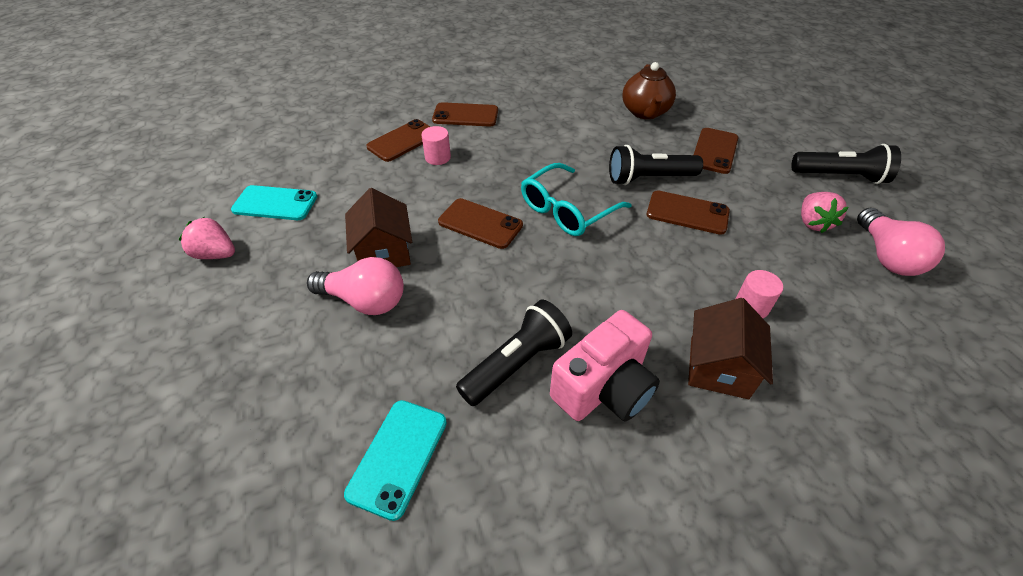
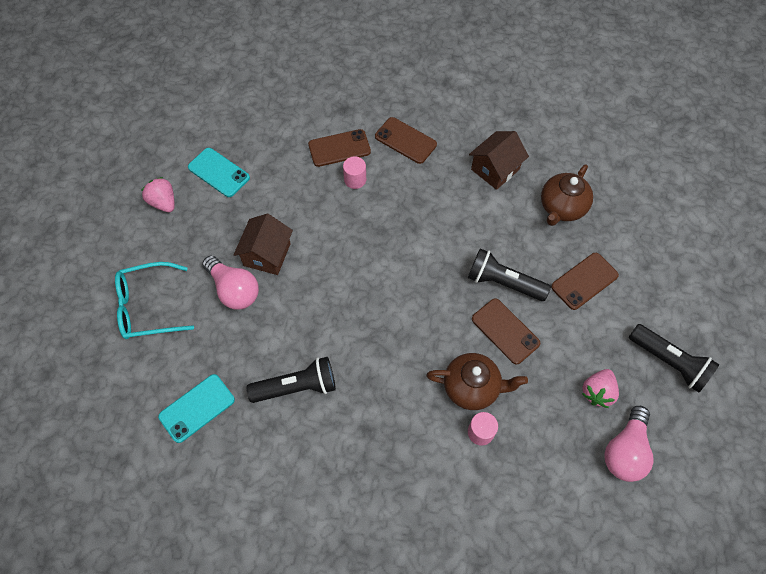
camera: 30 degrees right, 15 degrees up
(480, 224) = (345, 262): brown phone -> none
(567, 210) = (416, 281): turquoise glasses -> turquoise glasses (148, 306)
(604, 388) = (336, 433): pink camera -> none
(704, 271) = (472, 387): none -> brown teapot
(718, 367) = (418, 461): brown house -> brown house (495, 169)

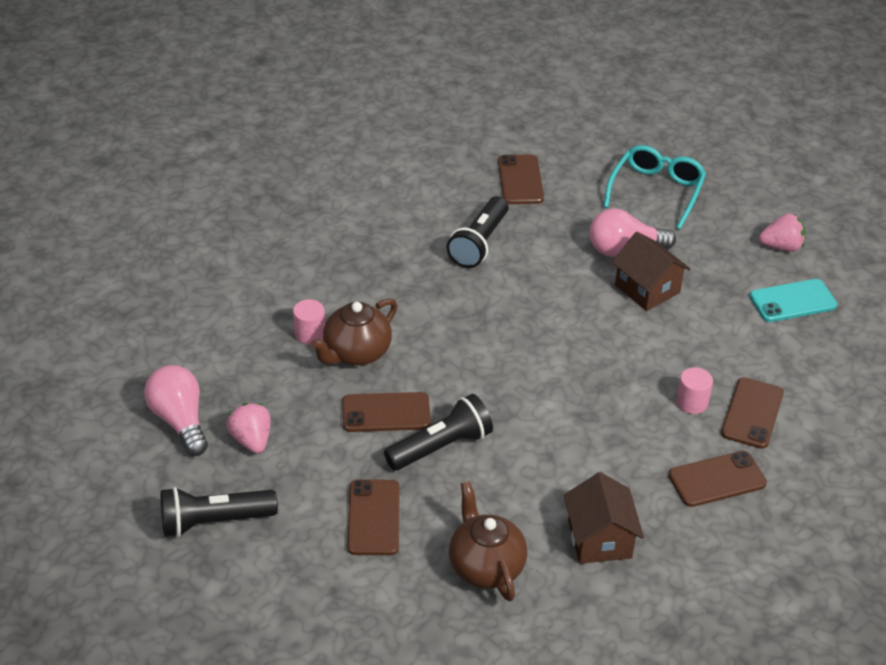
camera: 125 degrees right, 20 degrees down
(197, 408) = (520, 180): turquoise phone -> brown phone

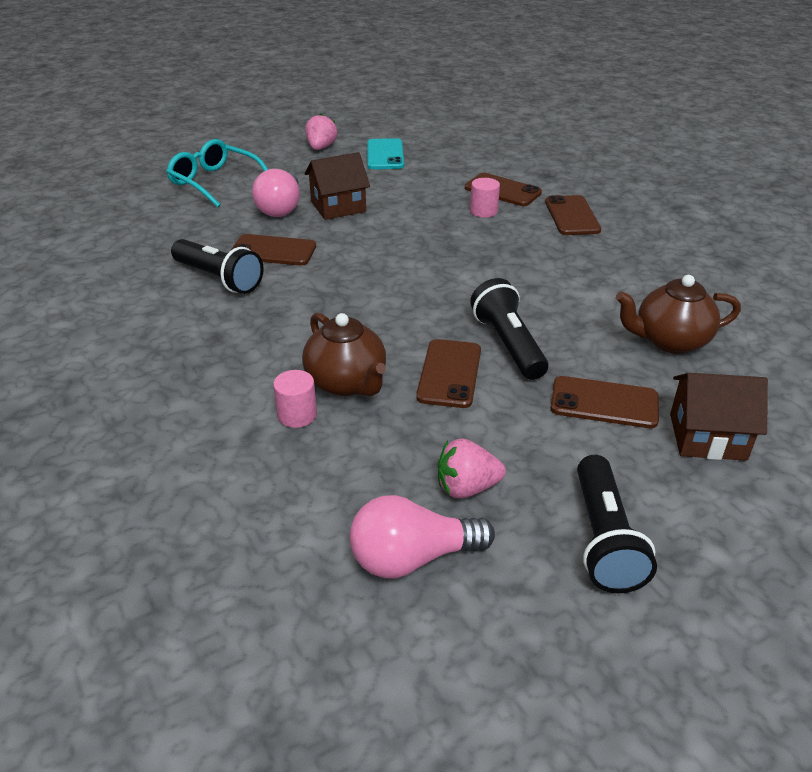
camera: 75 degrees left, 5 degrees down
(520, 180) = (141, 242): brown phone -> brown phone (273, 251)
(599, 539) = (635, 277): brown house -> brown house (707, 436)

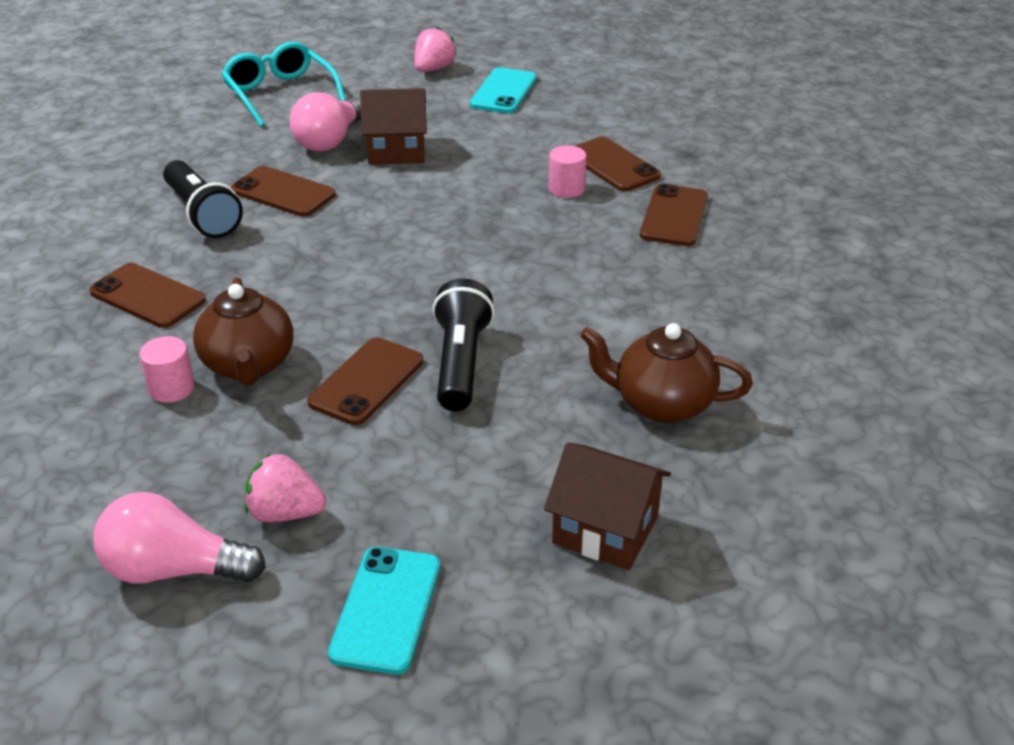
camera: 20 degrees right, 0 degrees up
(604, 403) = (515, 459): brown phone -> brown phone (147, 296)
(604, 539) = (386, 609): black flashlight -> turquoise phone

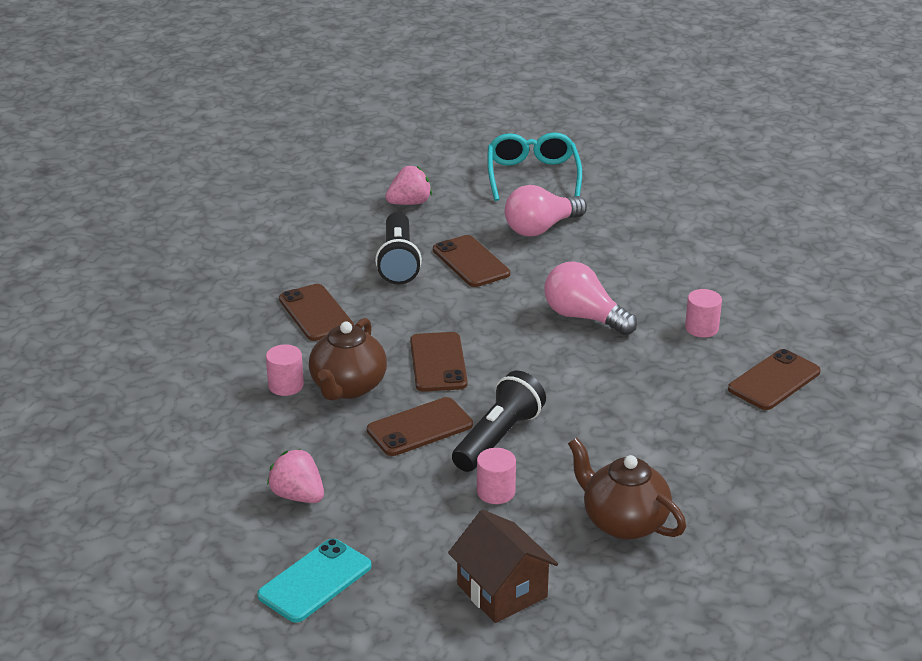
camera: 30 degrees right, 5 degrees down
(173, 570) = (205, 504): pink light bulb -> pink light bulb (583, 317)
(396, 150) = (587, 253): brown house -> none
(433, 69) = (679, 187): pink strawberry -> pink strawberry (409, 203)
(503, 91) = (723, 225): turquoise phone -> none
(506, 421) = (496, 492): none -> pink cylinder
(613, 165) = (761, 320): brown phone -> brown phone (438, 362)

